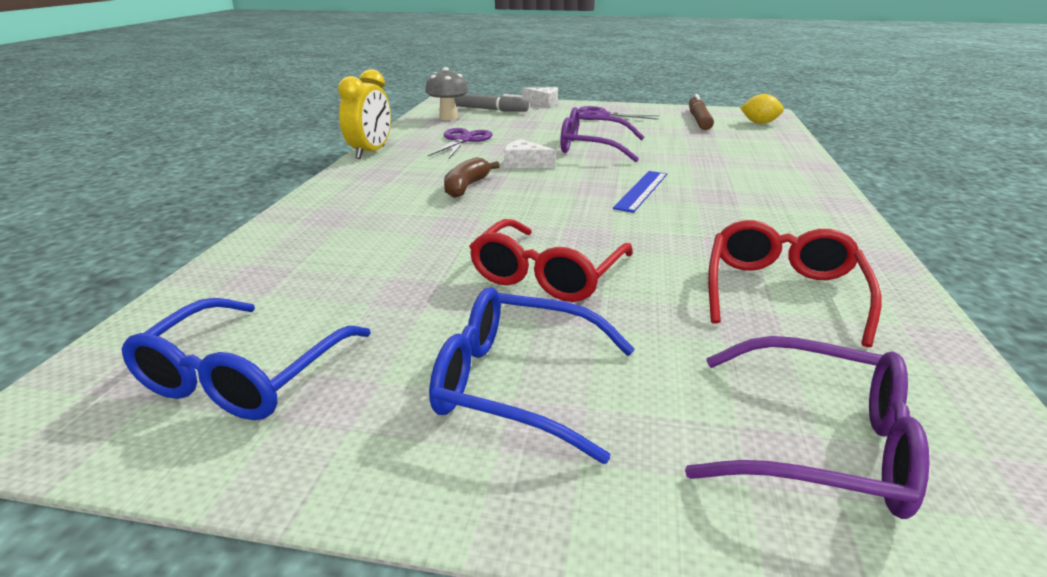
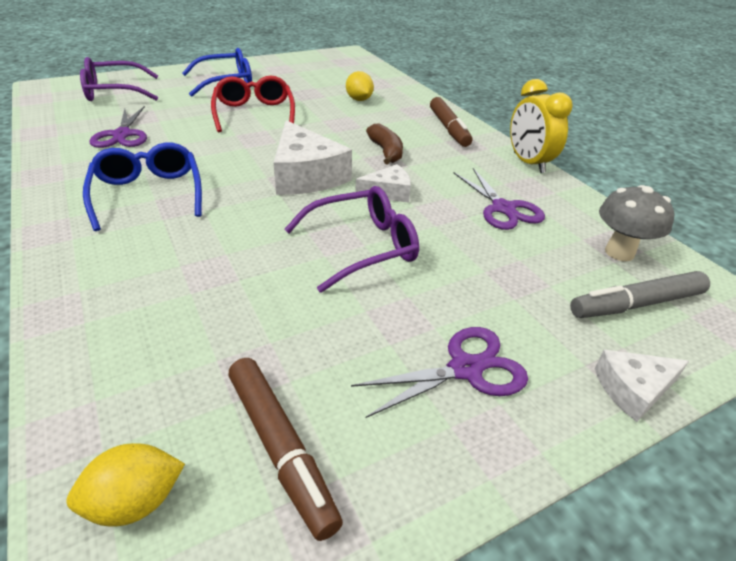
camera: 140 degrees right, 10 degrees up
(245, 375) = (315, 67): blue glasses -> blue glasses (148, 194)
(353, 189) = (449, 128): none -> brown marker
(357, 254) = (359, 100): none -> yellow lemon
(576, 188) = (306, 175): none -> white cheese
(641, 190) = (249, 190): blue ruler -> none
(781, 292) = (122, 135): red glasses -> purple scissors

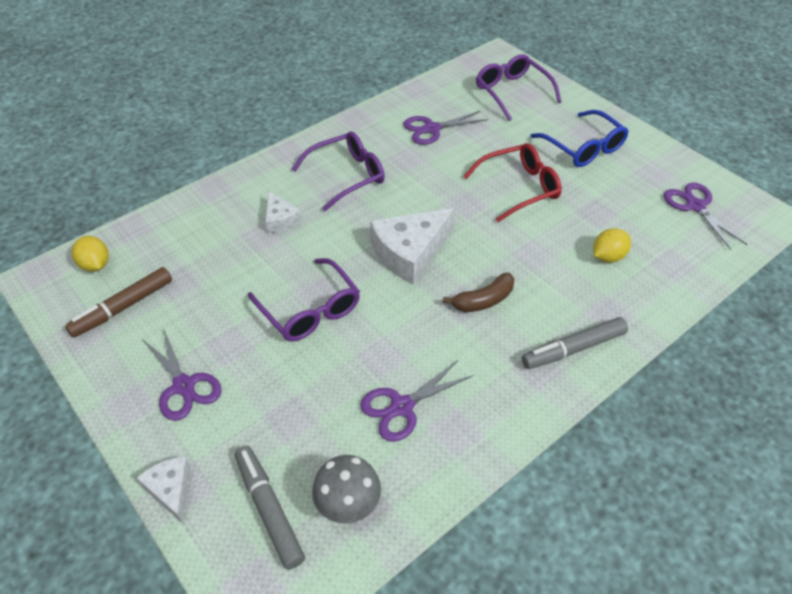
camera: 80 degrees right, 10 degrees up
(148, 194) = (347, 176): blue glasses -> purple glasses
(324, 66) = (695, 206): none -> purple scissors
(388, 192) = (400, 314): white cheese -> white cheese (280, 220)
(449, 128) = (573, 349): brown marker -> grey marker
(528, 163) = (517, 432): yellow clock -> none

